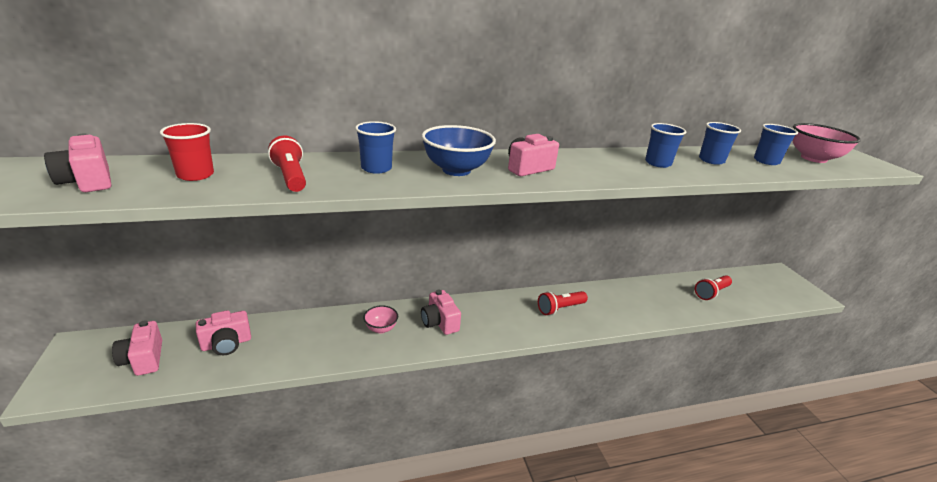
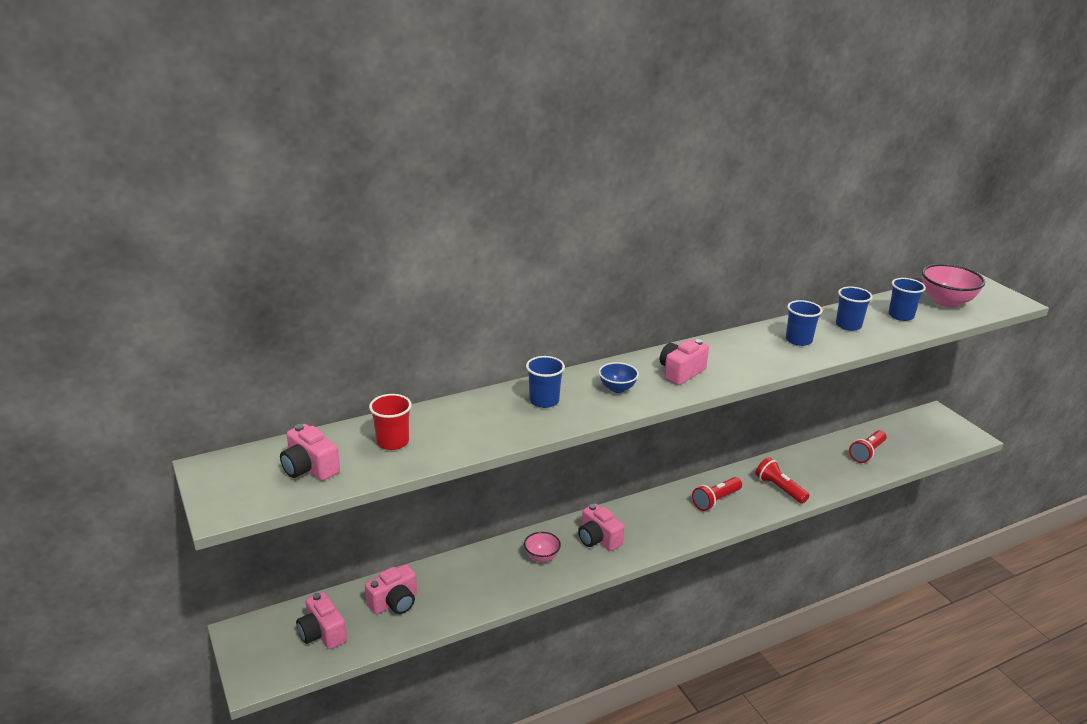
camera: 10 degrees left, 0 degrees up
(290, 177) = (477, 427): red flashlight -> red flashlight (779, 489)
(456, 170) = (617, 388): blue bowl -> blue bowl, size x0.56

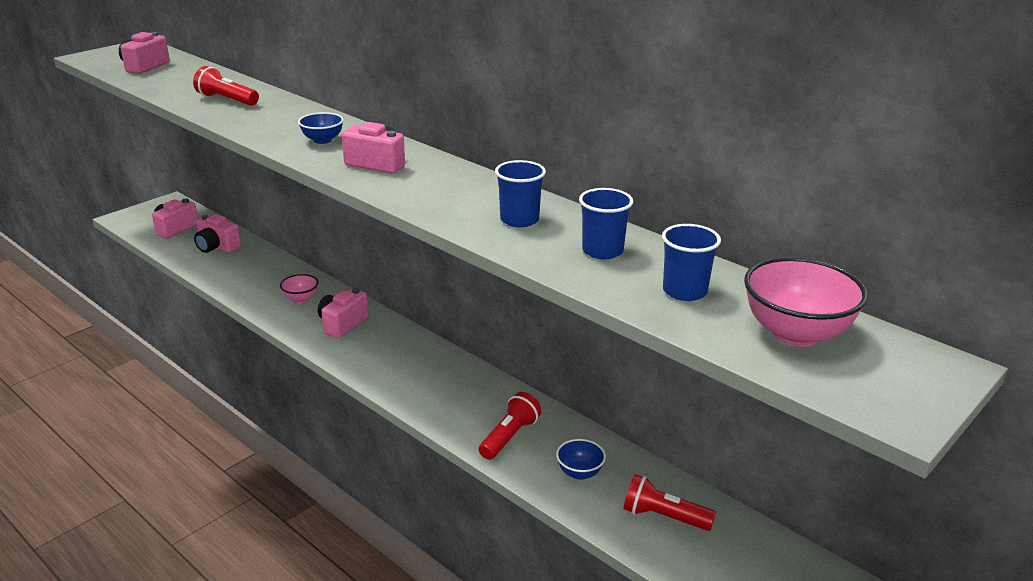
camera: 70 degrees right, 0 degrees up
(392, 442) = (188, 81): red cup -> none
(544, 401) = (281, 116): blue cup -> none
(716, 500) = (453, 389): red flashlight -> red flashlight (227, 100)
(822, 471) = (579, 473): none -> blue bowl

